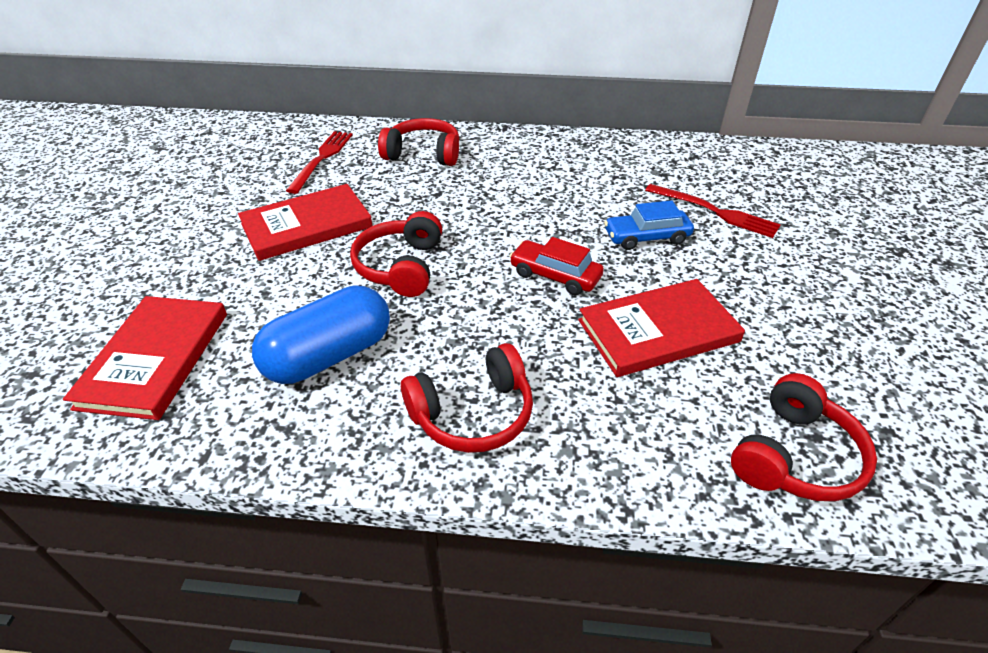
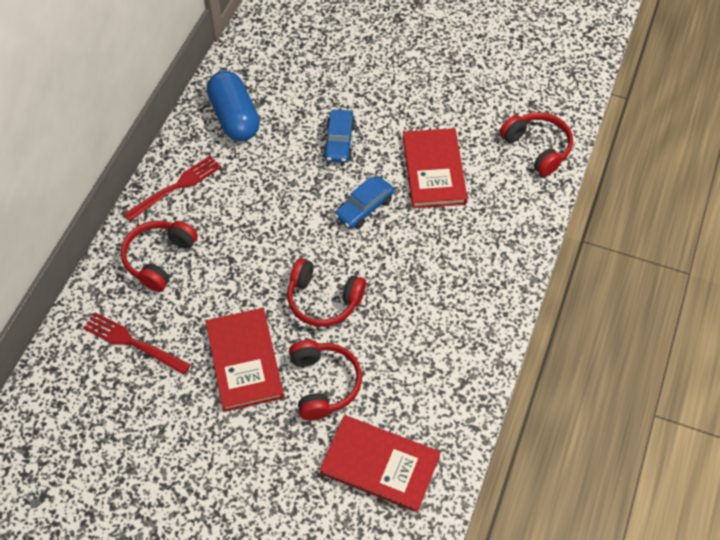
camera: 75 degrees left, 15 degrees up
(329, 356) = (406, 355): blue capsule -> blue capsule (235, 118)
(473, 414) = (475, 282): red headphones -> red headphones (324, 384)
(555, 275) = (364, 208): red car -> blue car
(716, 212) = (324, 90): red fork -> red fork (177, 186)

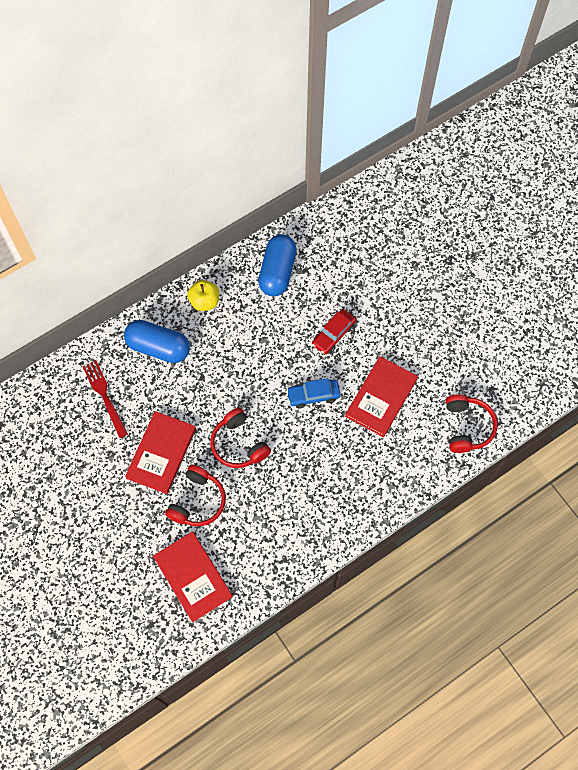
camera: 35 degrees right, 10 degrees up
(159, 258) = (158, 347): red headphones -> blue capsule
(177, 186) = (204, 301): red fork -> yellow apple
(339, 141) = (333, 334): blue car -> red car

